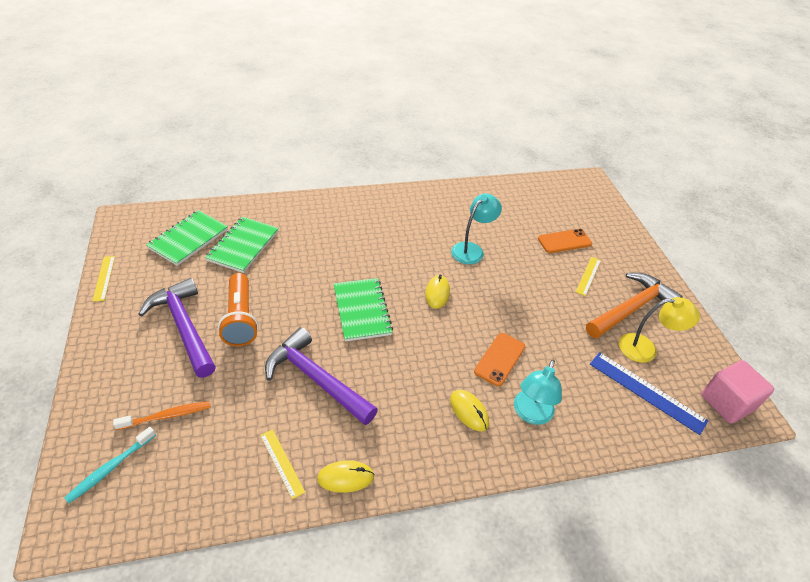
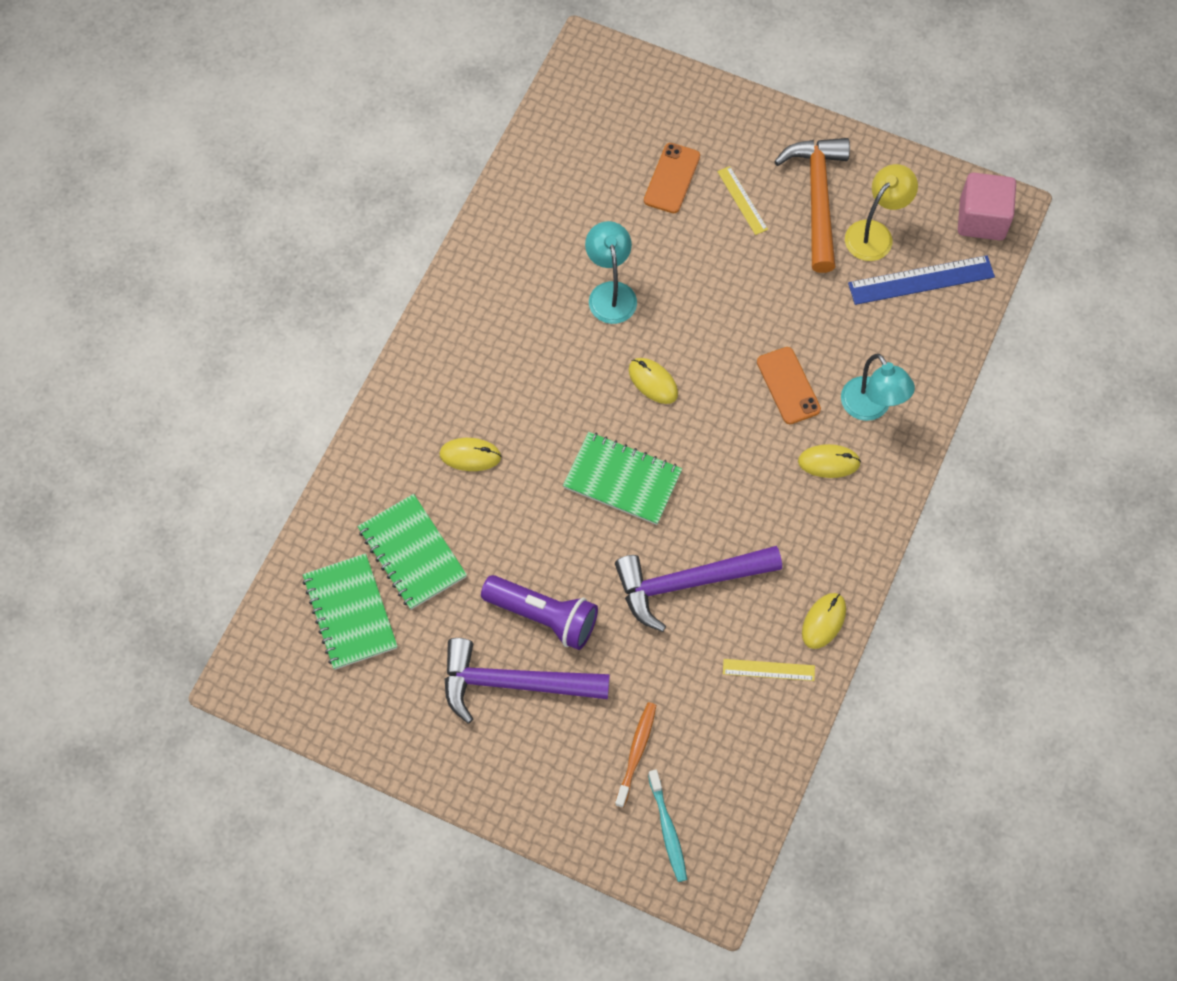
camera: 50 degrees left, 20 degrees up
(104, 278) = (359, 742): yellow ruler -> none
(240, 318) = (543, 616): orange flashlight -> purple flashlight
(321, 241) = (470, 455): none -> yellow mouse

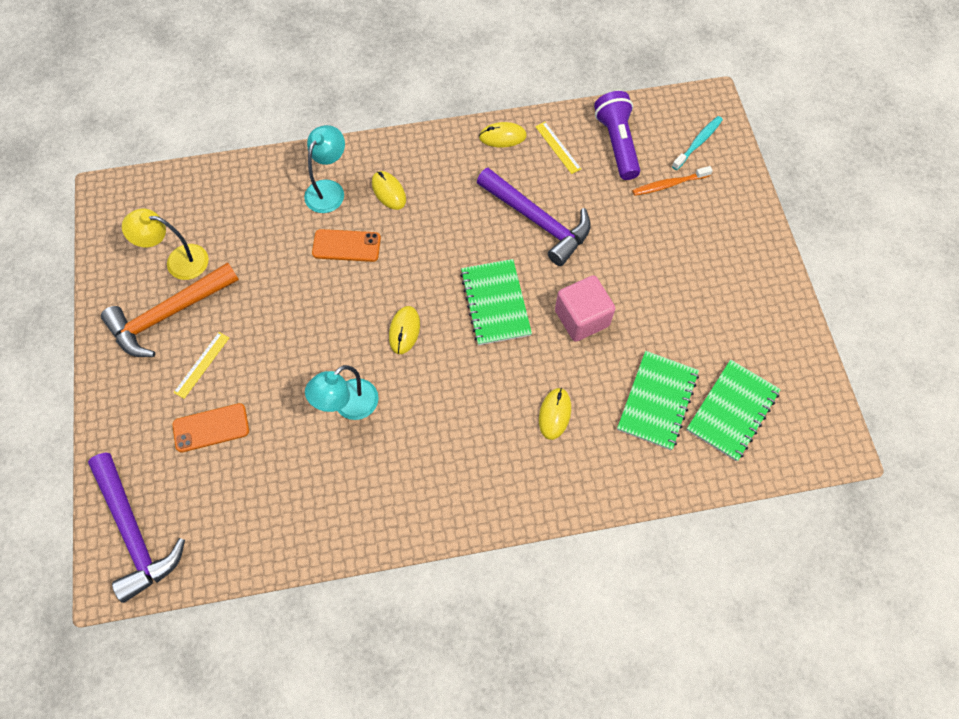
camera: 125 degrees left, 0 degrees up
(470, 455) = (554, 414): yellow mouse -> yellow mouse turned 45 degrees clockwise
(514, 683) = (688, 277): purple hammer -> purple hammer (134, 532)
(543, 616) = (630, 289): purple flashlight -> purple flashlight (617, 143)
(788, 386) = (346, 246): orange phone -> orange phone turned 60 degrees clockwise
(921, 280) = (202, 213): blue ruler -> none
(982, 219) = (124, 203): pink cube -> pink cube (581, 318)

